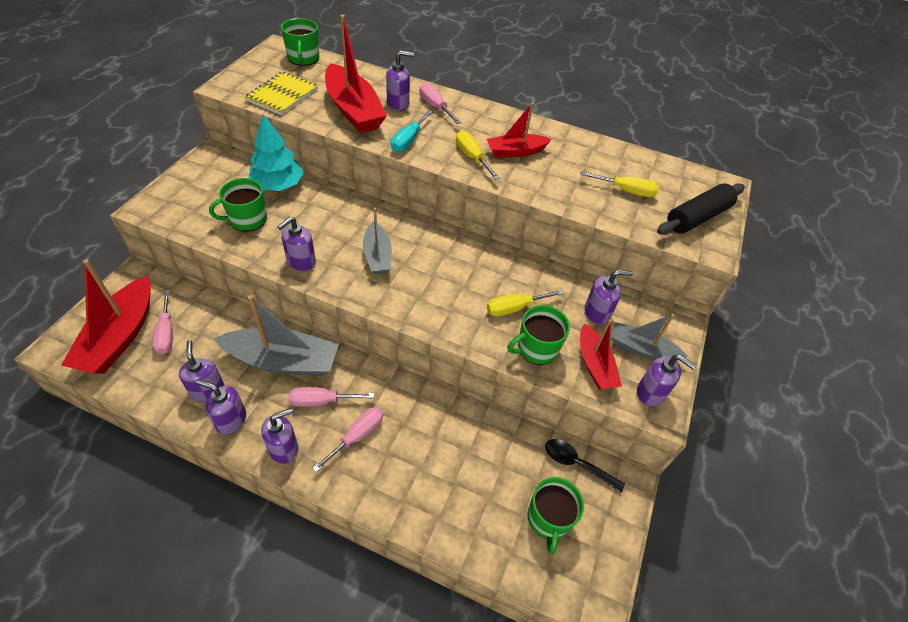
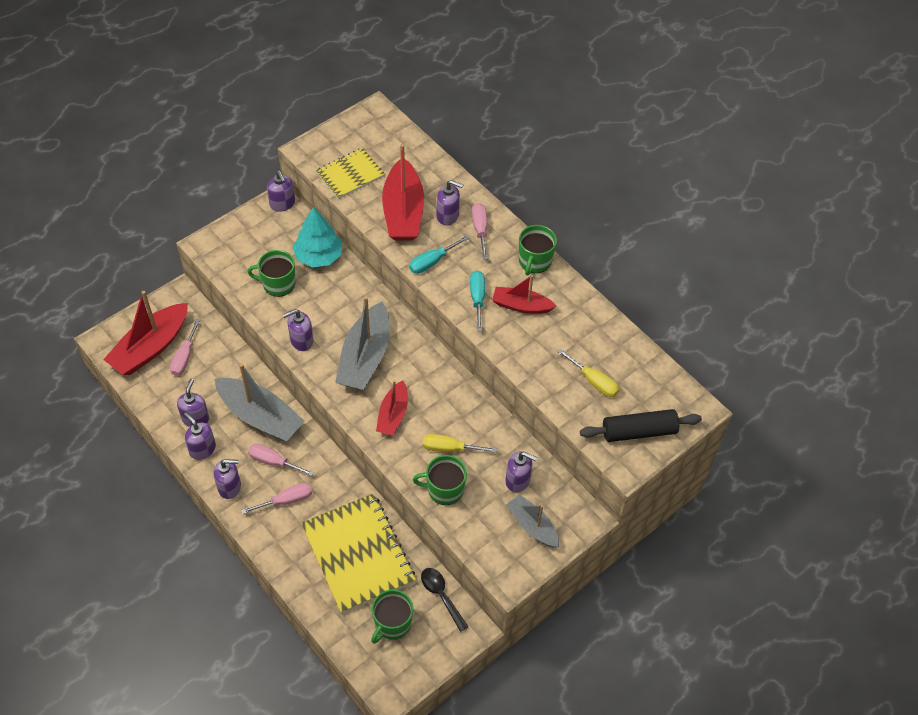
camera: 30 degrees right, 5 degrees up
(303, 58) = (391, 133): green mug -> green mug (534, 261)
(377, 256) = (365, 357): grey boat -> grey boat, size x1.70
(467, 459) = (358, 554): none -> yellow notebook
(472, 157) = (477, 298): yellow screwdriver -> turquoise screwdriver
(594, 365) = (482, 522): red boat -> red boat (393, 415)
(651, 393) = (512, 562): purple soap dispenser -> purple soap dispenser (282, 204)

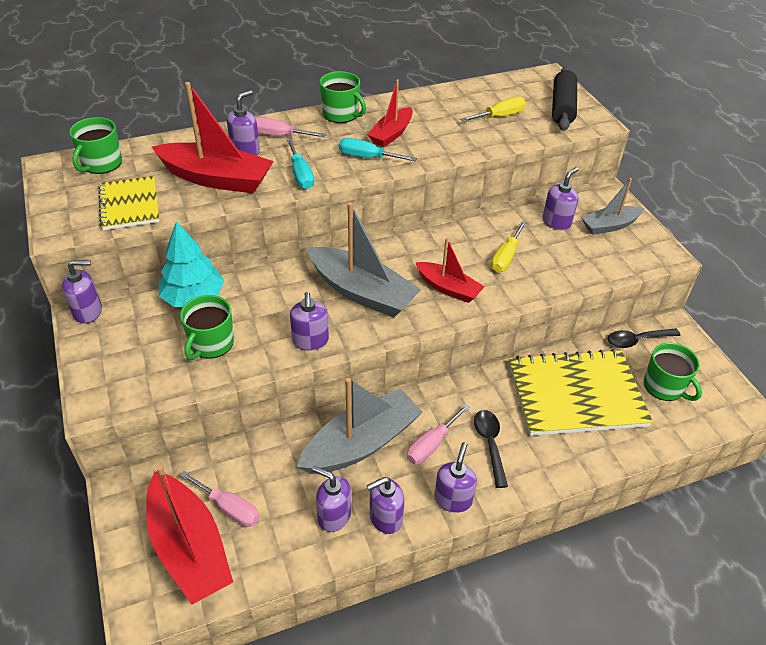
camera: 70 degrees left, 10 degrees down
(286, 500) = (490, 444): pink screwdriver -> black spoon
(444, 489) = (554, 273): green mug -> green mug (101, 163)

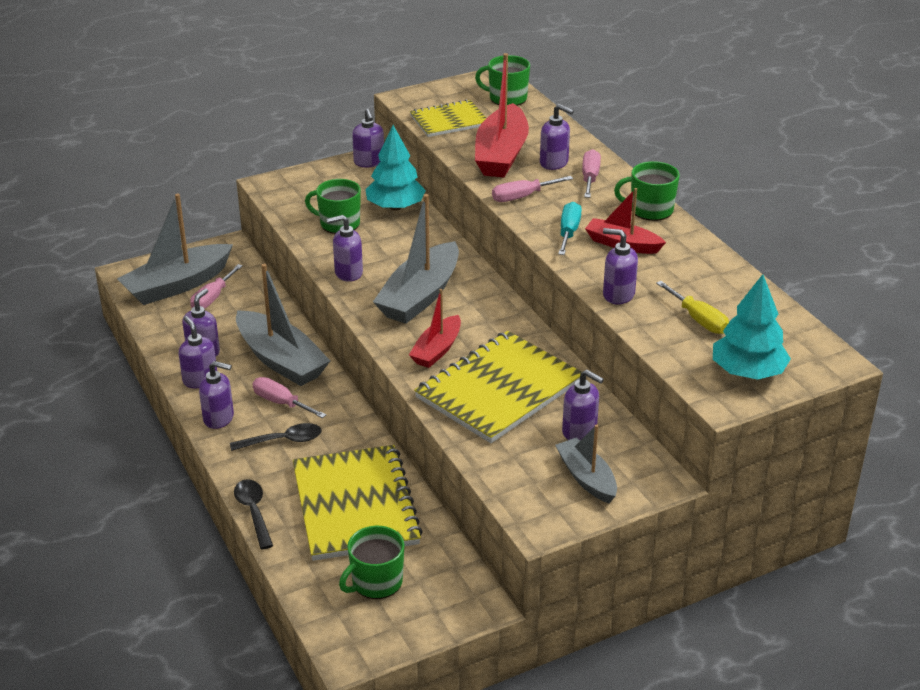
camera: 85 degrees right, 10 degrees down
(189, 547) = (177, 285): red boat -> grey boat
(301, 175) = (522, 197): turquoise screwdriver -> pink screwdriver
(341, 114) = (650, 210): green mug -> green mug turned 60 degrees clockwise
(465, 146) = (618, 295): none -> purple soap dispenser
(506, 257) = (499, 390): yellow screwdriver -> yellow notebook
(562, 107) = (748, 372): black rolling pin -> turquoise tree
(637, 340) = (451, 564): black spoon -> black spoon (253, 512)

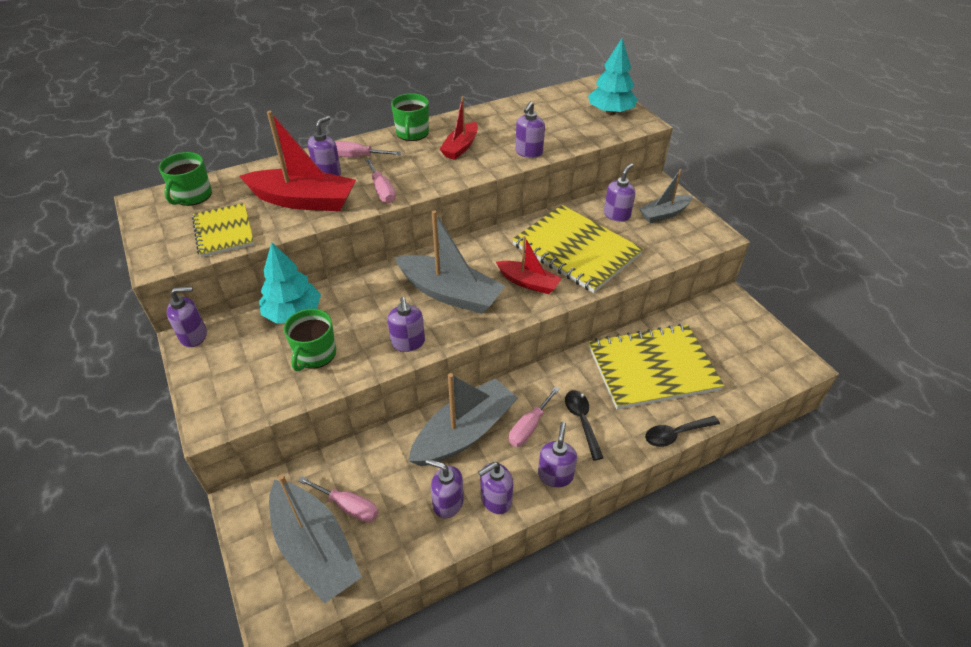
camera: 90 degrees left, 10 degrees up
(376, 582) = (729, 353): green mug -> none
(568, 232) = (441, 170): turquoise screwdriver -> none
(698, 320) = (556, 124): yellow screwdriver -> none

